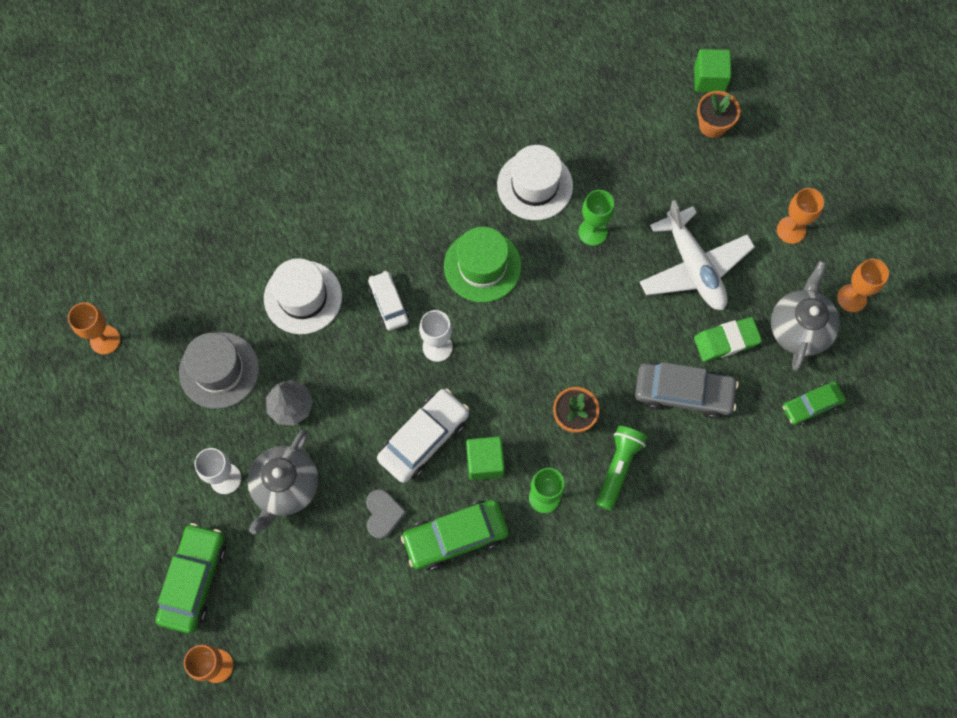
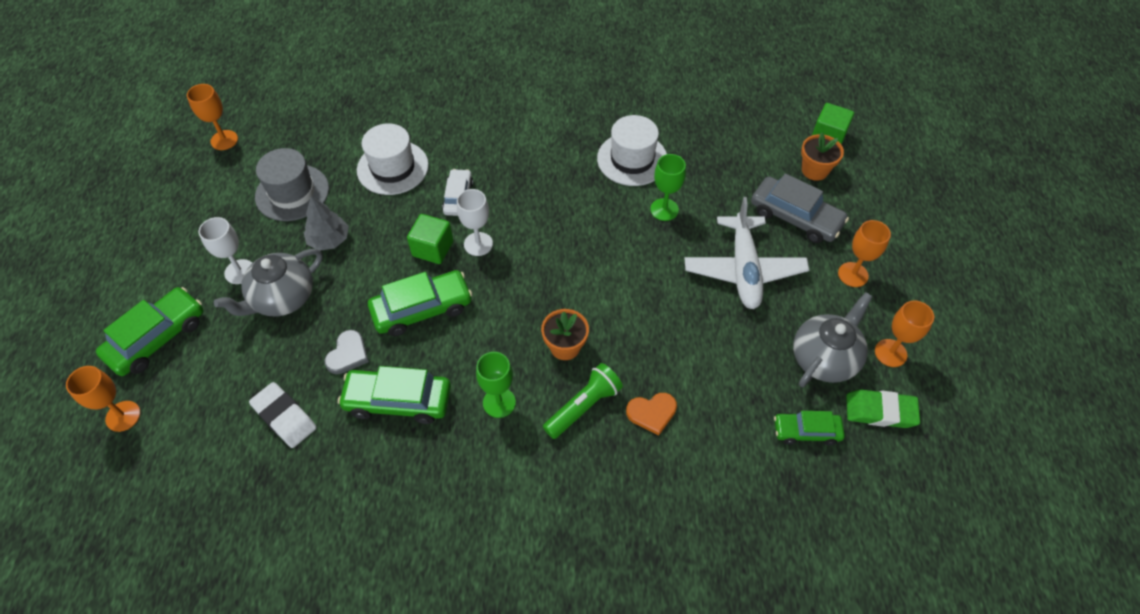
camera: 25 degrees right, 15 degrees down
(364, 598) = (284, 417): none -> white eraser
(424, 439) = (422, 309): white car -> green car
(482, 266) = (553, 199): green hat -> none
(485, 462) = (463, 350): green cube -> green cube (433, 248)
(678, 447) = (652, 413): none -> orange heart
(683, 393) = (681, 368): grey car -> grey car (795, 217)
(726, 341) = (745, 341): green eraser -> green eraser (880, 411)

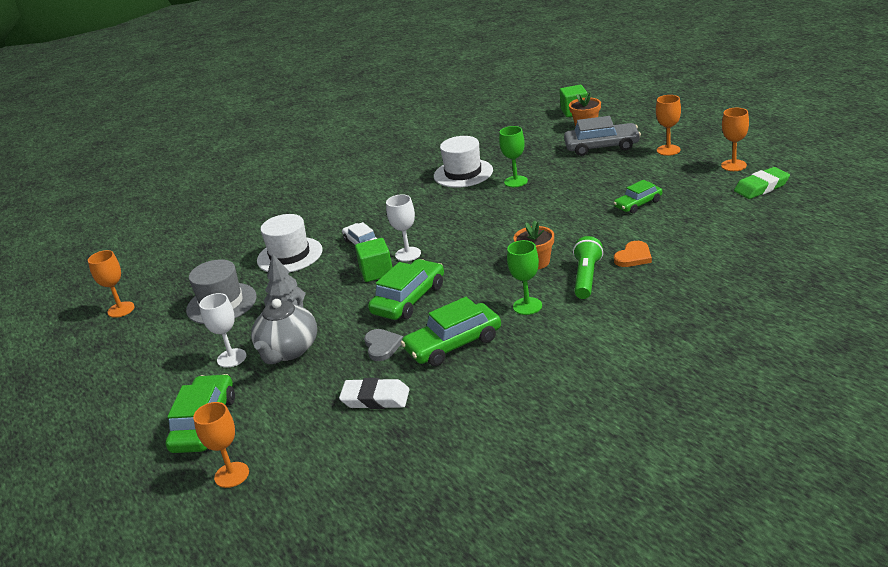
camera: 30 degrees left, 25 degrees down
(743, 269) = (602, 179): white plane -> none
(806, 431) = (733, 215): green car -> green car (638, 204)
(824, 358) = (701, 185): grey teapot -> none

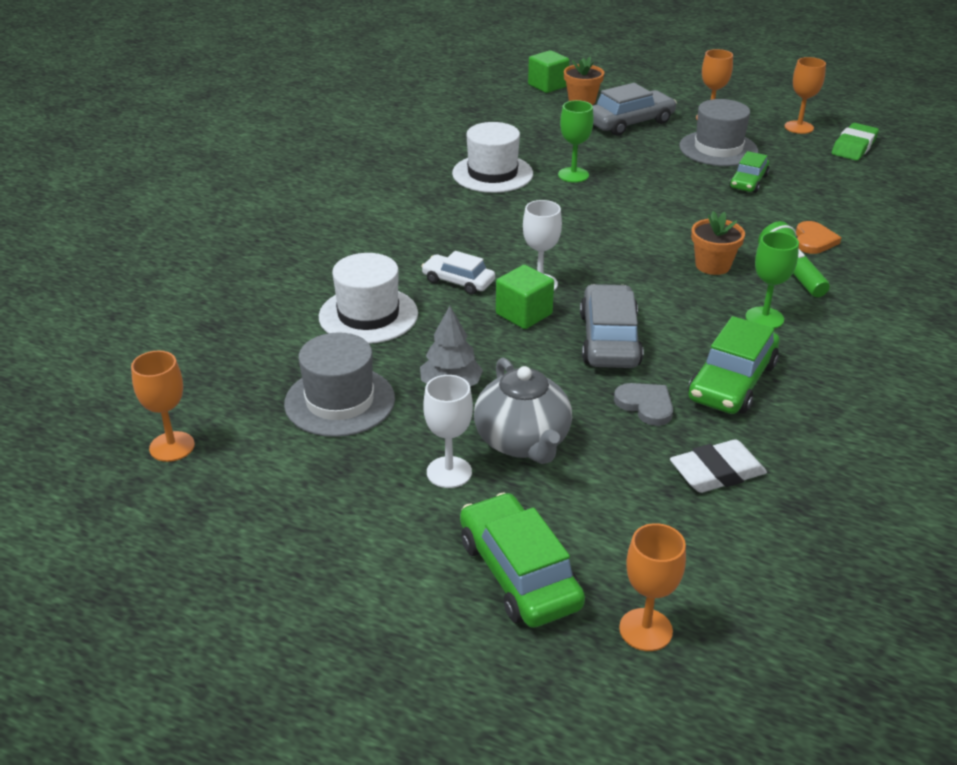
camera: 35 degrees left, 5 degrees up
(409, 299) = (609, 339): green car -> grey car
(646, 175) = (718, 149): none -> grey hat

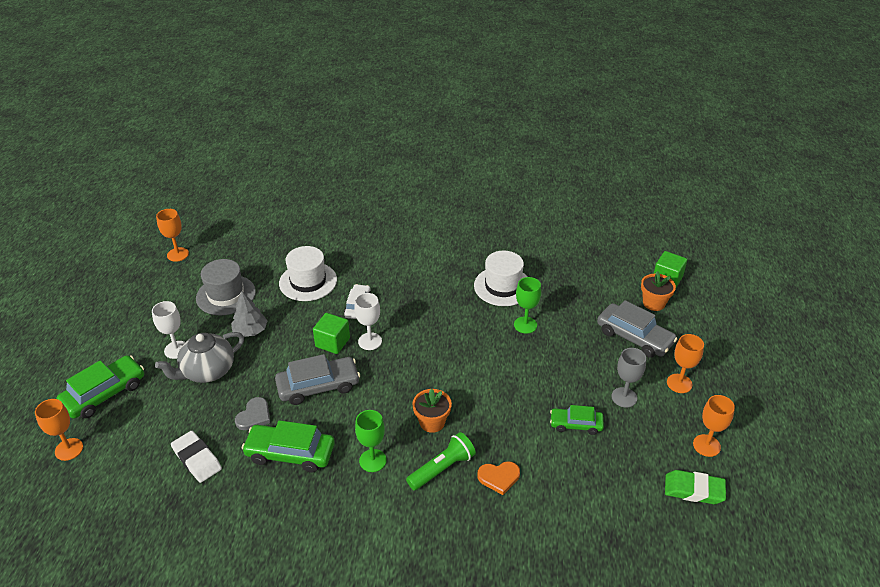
camera: 70 degrees right, 5 degrees up
(718, 149) = (624, 397): grey hat -> grey goblet

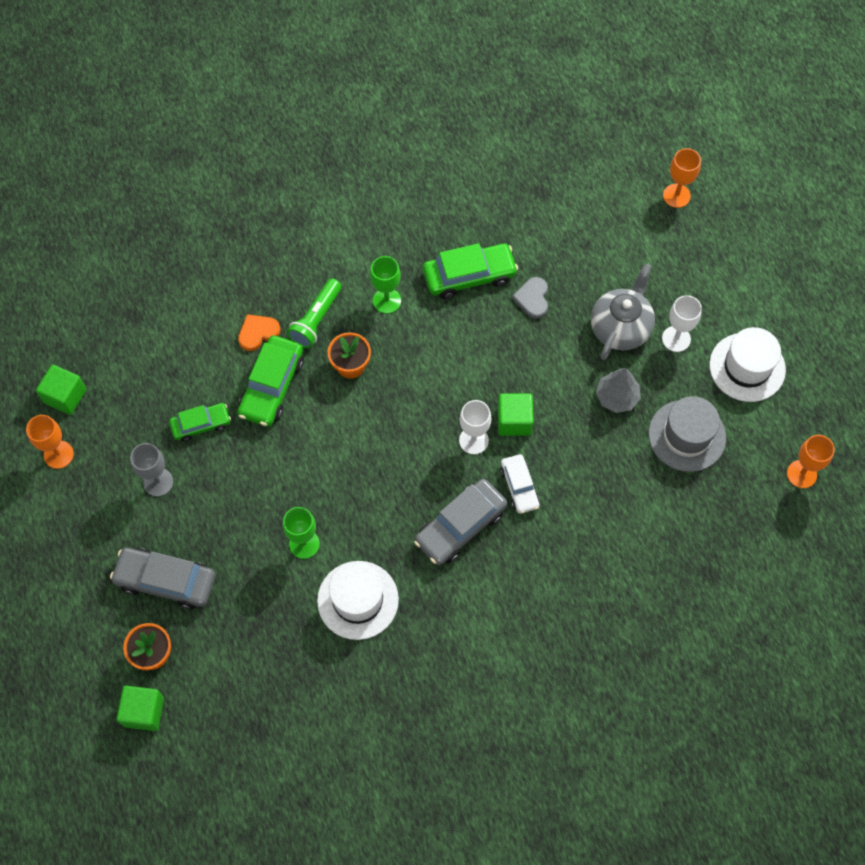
camera: 155 degrees right, 25 degrees up
(104, 394) = (700, 260): green car -> green car (272, 386)
(197, 459) = (551, 235): white eraser -> none
(308, 281) = (605, 500): white hat -> white hat (747, 367)
(318, 386) = (492, 358): grey car -> grey car (460, 526)
(679, 383) = (99, 528): orange goblet -> none
(694, 490) = (65, 396): green eraser -> green cube

